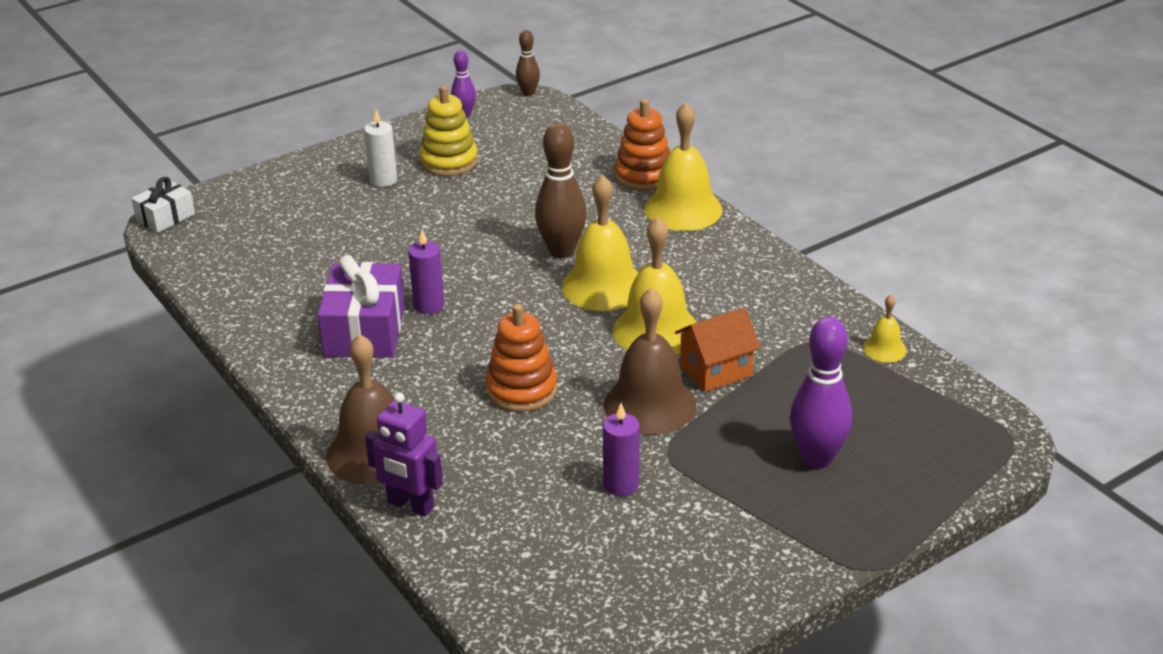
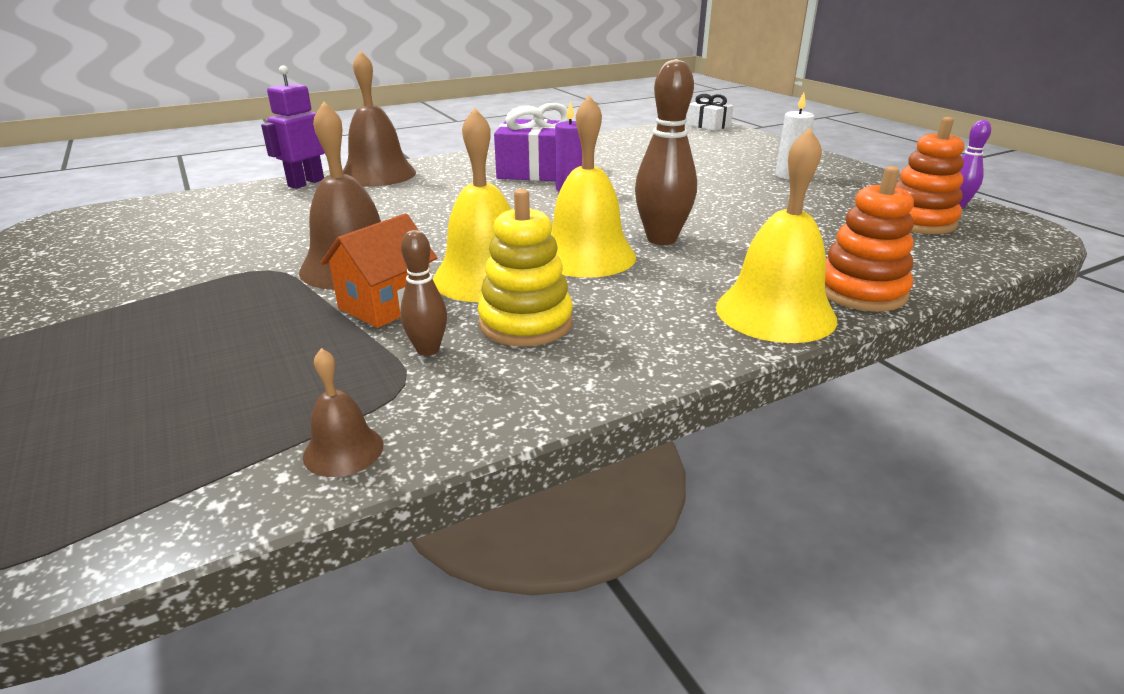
camera: 95 degrees right, 5 degrees down
(449, 162) = (840, 197): yellow stacking toy -> yellow stacking toy (525, 323)
(521, 390) = (420, 217): orange stacking toy -> orange stacking toy (918, 221)
(528, 93) = (1048, 235): brown bowling pin -> brown bowling pin (428, 350)
(621, 484) = (245, 248): purple candle -> none
(716, 370) = (386, 305): orange house -> orange house turned 60 degrees clockwise
(817, 458) = (159, 353): purple bowling pin -> none
(884, 349) = (343, 450): yellow bell -> brown bell

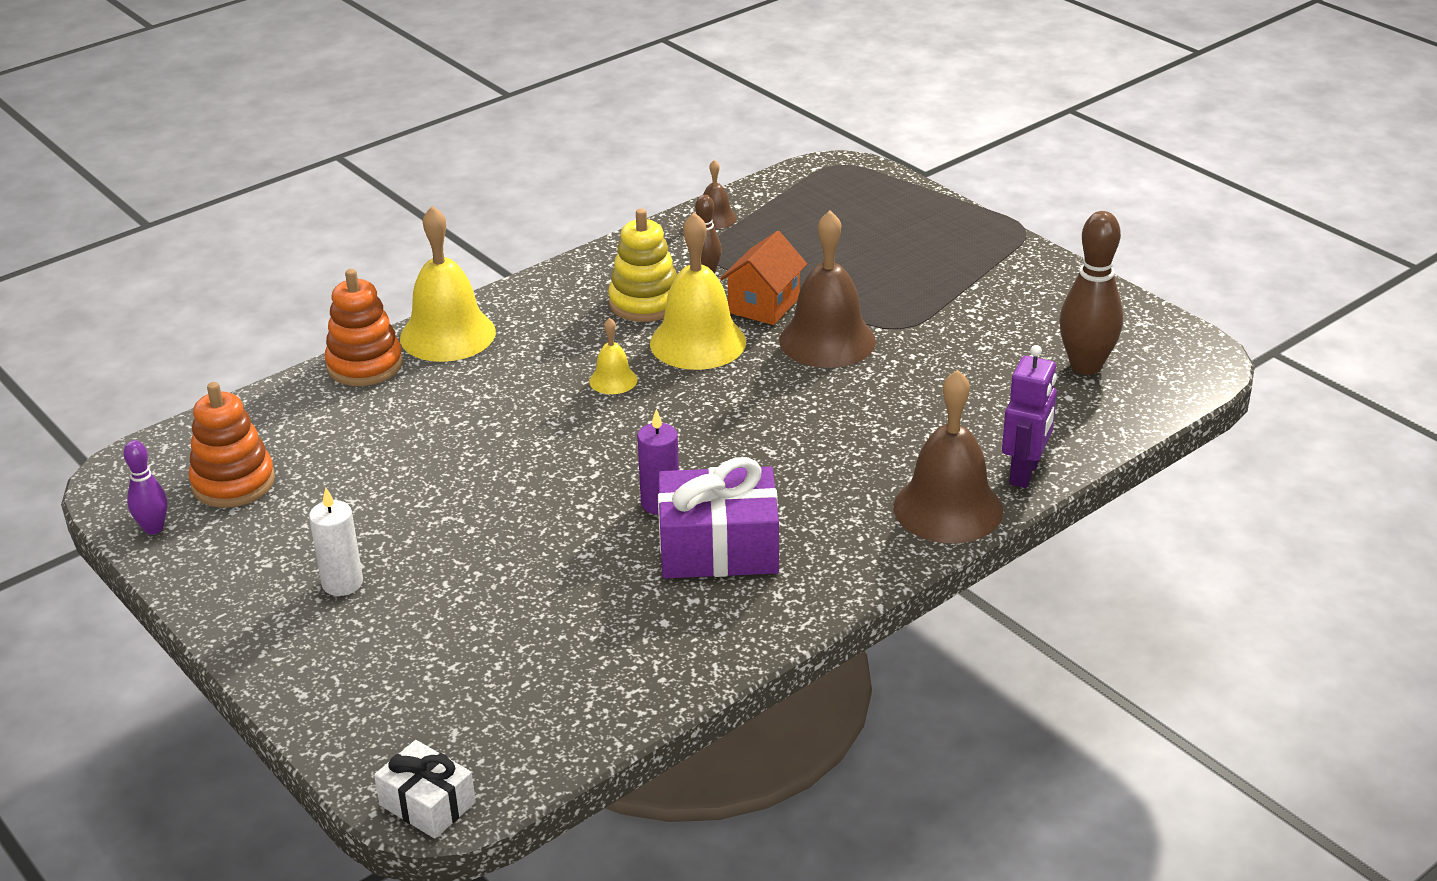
camera: 170 degrees right, 5 degrees up
(586, 256) = (613, 380): yellow bell -> yellow bell, size x0.49
(661, 239) = (537, 414): brown bowling pin -> brown bowling pin (1086, 366)

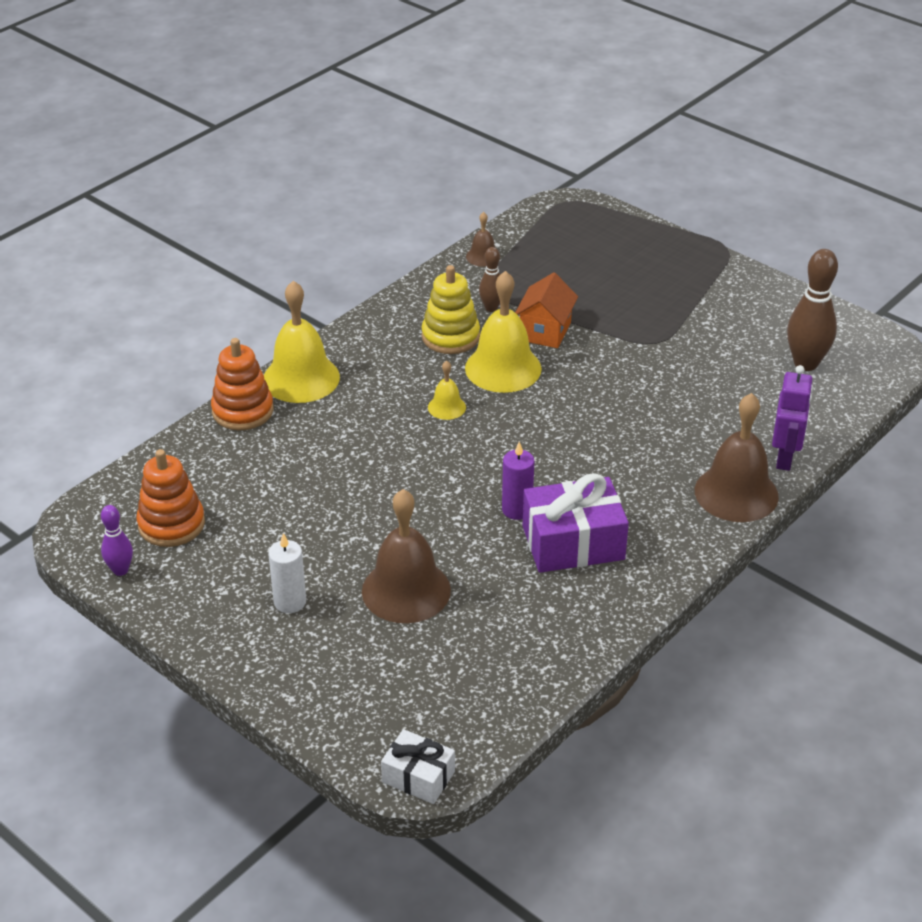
camera: 10 degrees left, 5 degrees up
(827, 340) = (603, 358): brown bell -> brown bell (406, 590)

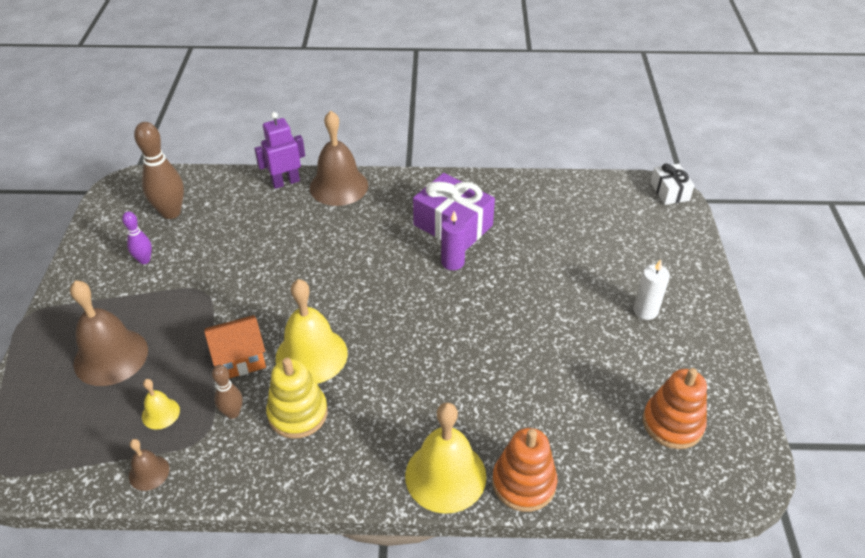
camera: 130 degrees left, 5 degrees up
(120, 570) = (738, 416): purple bowling pin -> purple bowling pin (144, 260)
(406, 590) = (572, 268): brown bell -> brown bell (111, 356)
(446, 407) = (389, 358): yellow bell -> yellow bell (160, 413)

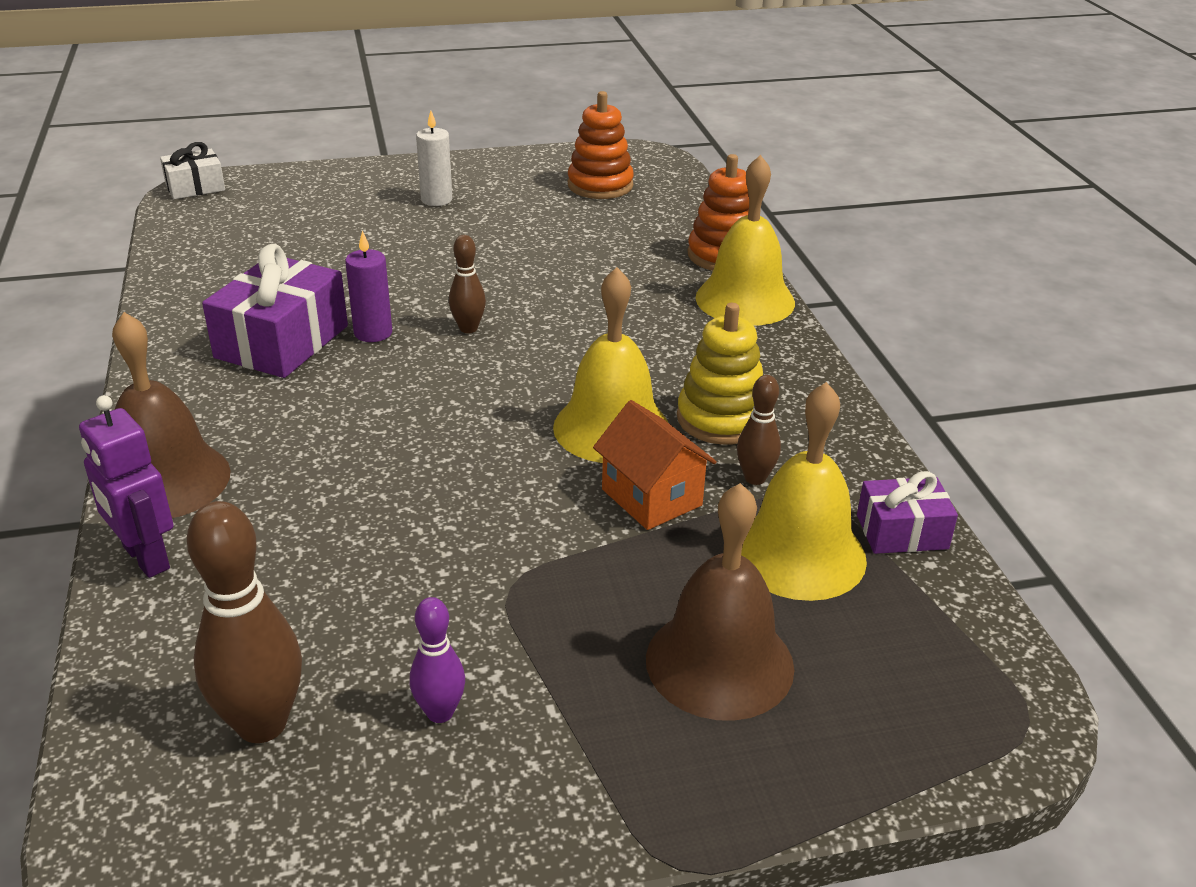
camera: 105 degrees left, 10 degrees down
(149, 472) = (902, 532): brown bell -> purple gift
(160, 413) = (799, 554): yellow bell -> yellow bell, size x2.05
(446, 305) = (468, 328): none -> brown bowling pin

